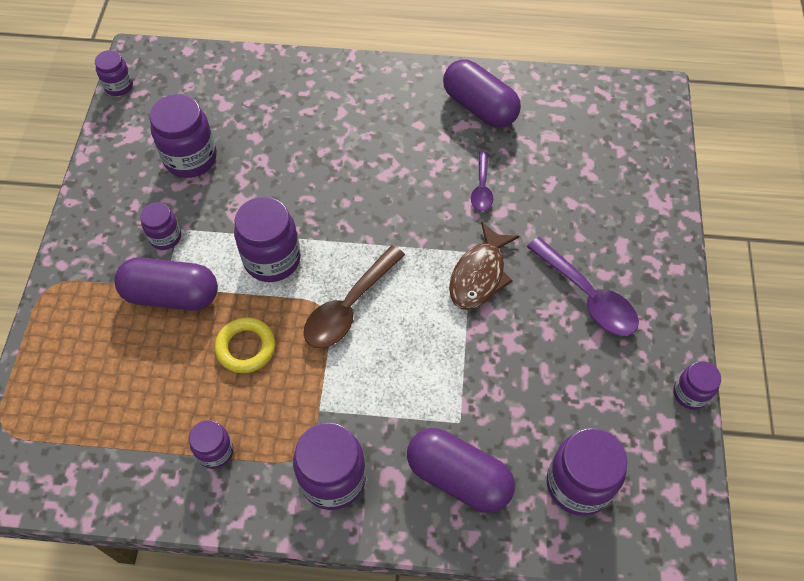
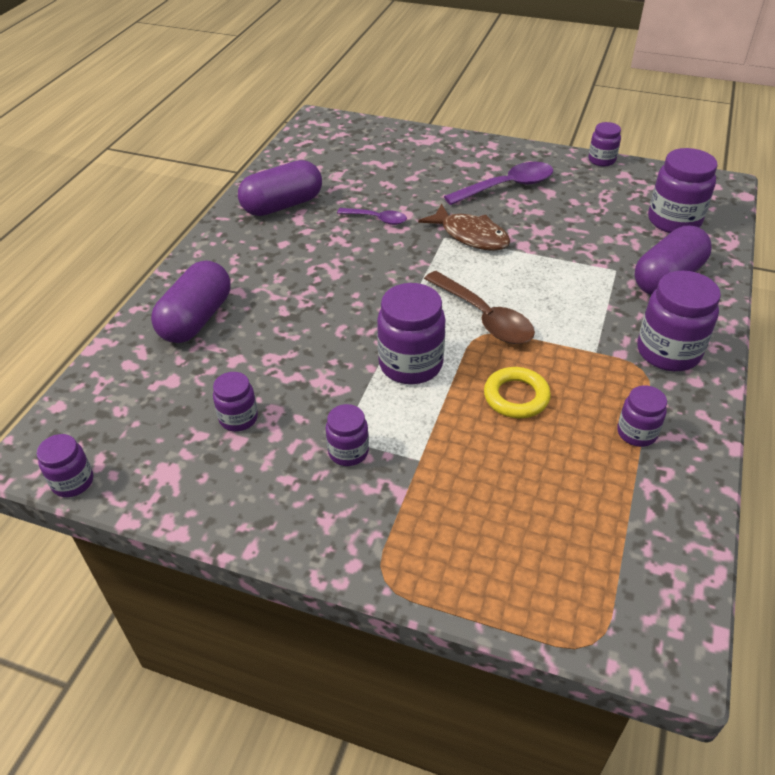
camera: 75 degrees left, 15 degrees down
(171, 295) = (433, 453): purple capsule -> purple capsule (196, 319)
(190, 158) = (238, 418): purple jar -> purple jar, size x0.57

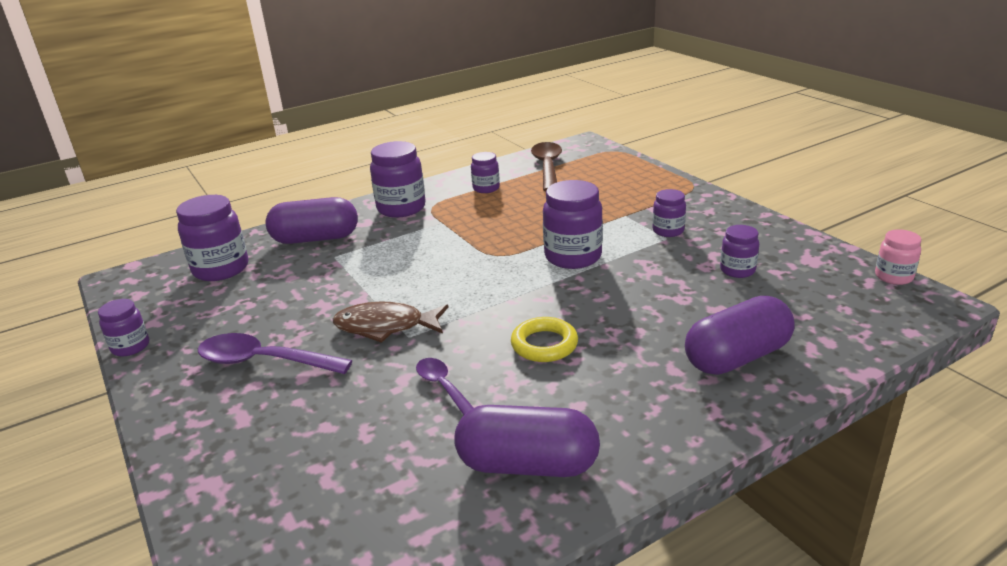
camera: 140 degrees left, 15 degrees down
(73, 482) = (893, 277): purple jar -> pink jar
(471, 236) = (385, 326): brown fish -> brown fish turned 75 degrees counterclockwise
(484, 317) = (479, 264): brown spoon -> brown spoon (547, 167)
(516, 397) = (526, 220): yellow ring -> yellow ring (544, 344)

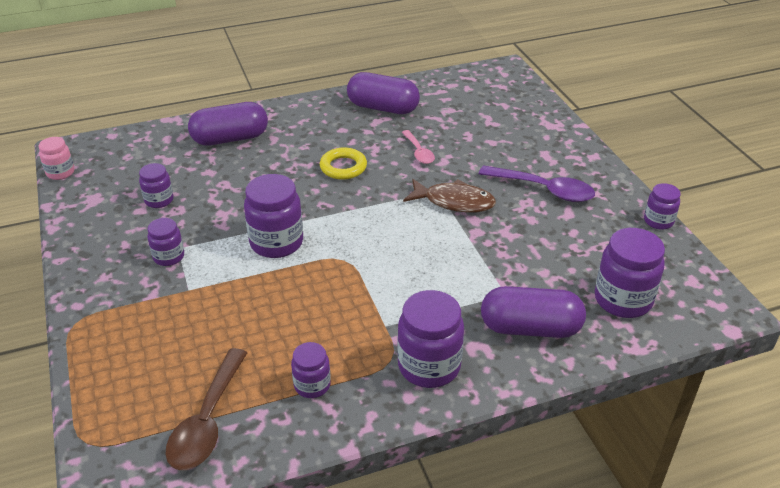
camera: 170 degrees left, 10 degrees up
(443, 386) = (418, 152): purple spoon -> pink spoon

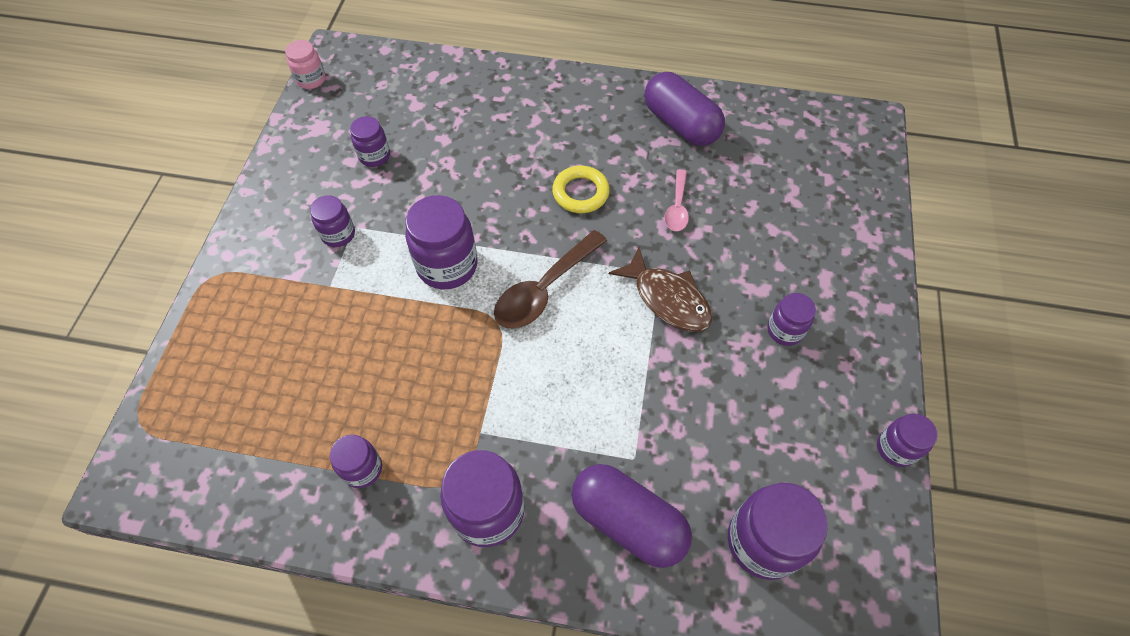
camera: 30 degrees right, 20 degrees up
(207, 420) = (247, 457): brown spoon -> brown spoon (544, 289)
(230, 138) = (492, 101): purple capsule -> none
(543, 190) = (785, 330): purple spoon -> purple jar

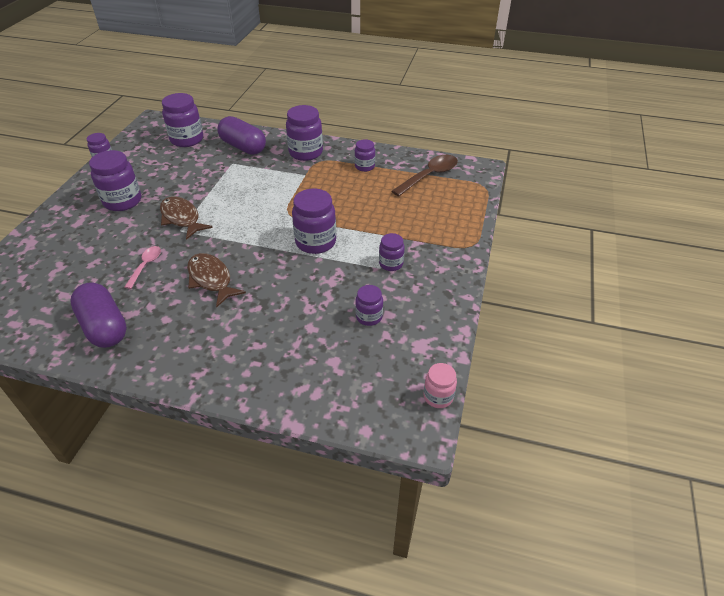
camera: 175 degrees left, 15 degrees down
(544, 289) = (255, 227): brown spoon -> brown spoon (429, 176)
(580, 193) = (211, 279): yellow ring -> brown fish
(785, 330) = (123, 201): purple jar -> purple jar, size x1.75

